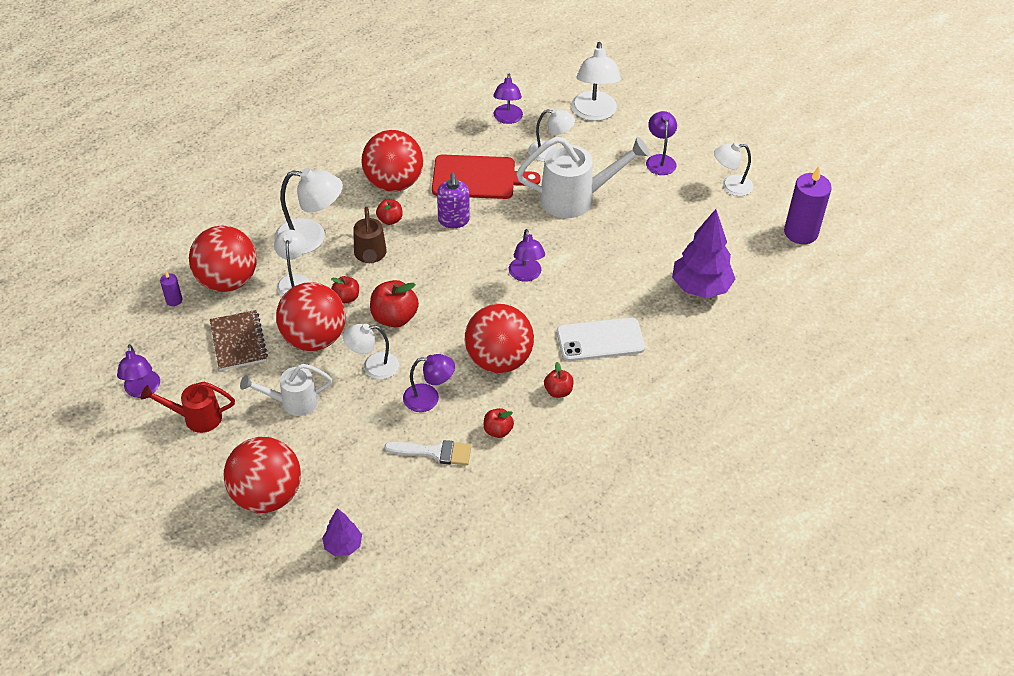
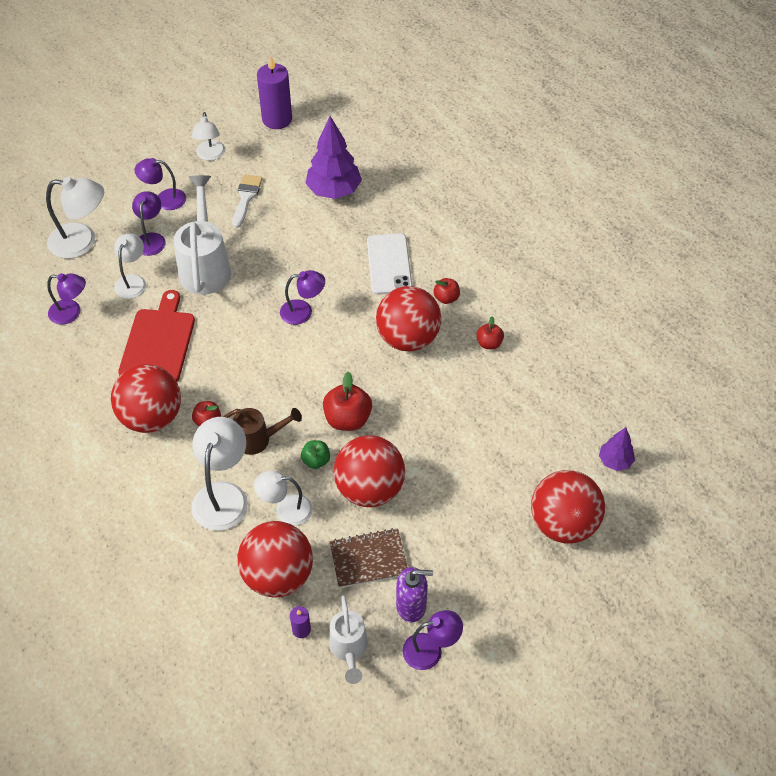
camera: 85 degrees left, 5 degrees up
(196, 418) = (469, 593): red watering can -> none
(292, 402) = (452, 506): white watering can -> white watering can (349, 649)
(346, 297) = (316, 460): red apple -> green apple
(373, 367) = (410, 437): white lamp -> none
(429, 398) = (450, 393): purple lamp -> purple lamp (151, 239)
(434, 452) = (513, 390): white brush -> white brush (246, 198)
(453, 220) = (218, 366): purple soap dispenser -> purple soap dispenser (411, 606)

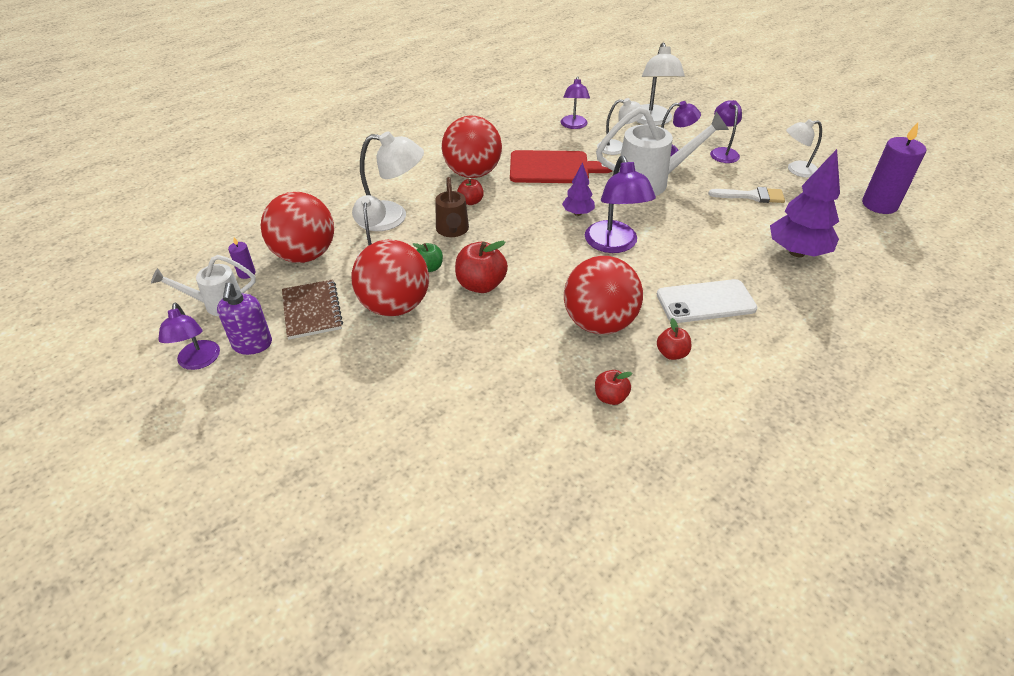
camera: 85 degrees right, 10 degrees down
(303, 311) = (614, 245): purple lamp -> purple lamp, size x1.55
(563, 524) = (334, 480): red ball -> none
(615, 461) = (431, 544): purple tree -> purple tree (577, 213)

